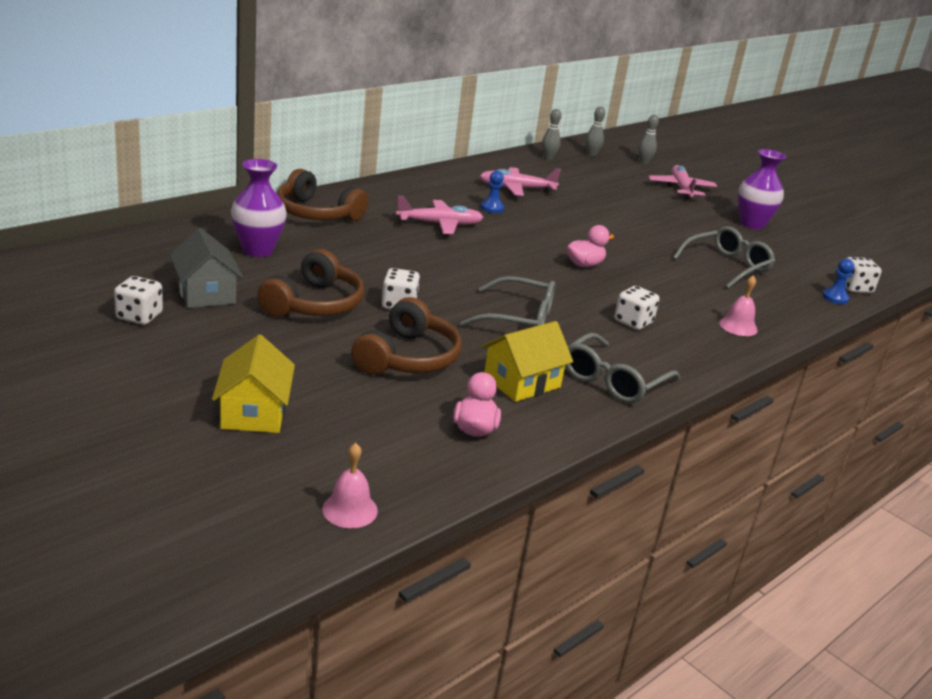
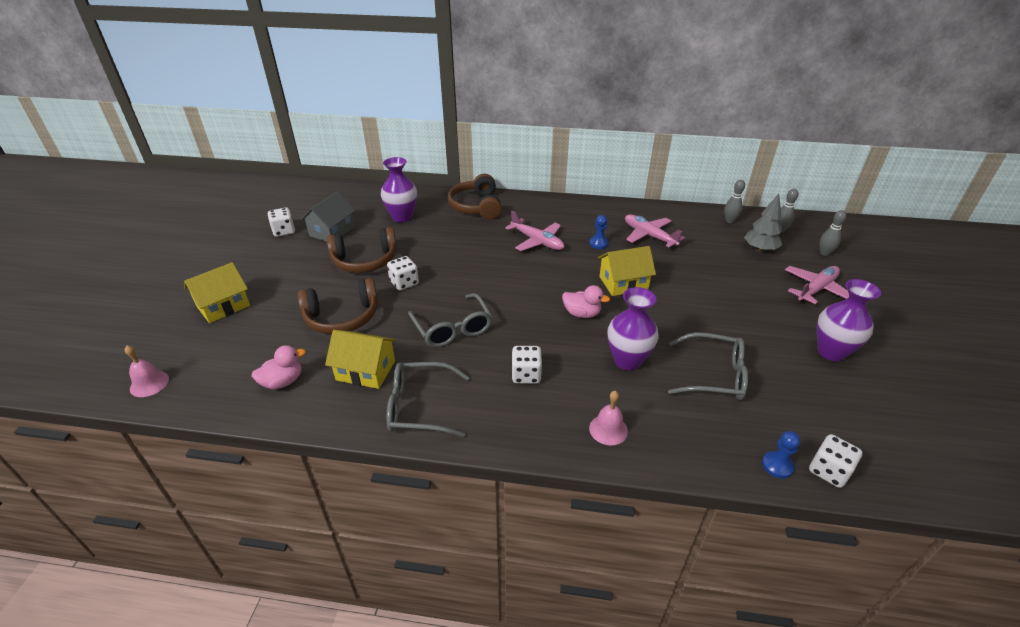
camera: 55 degrees right, 10 degrees up
(568, 231) = (623, 283): none -> yellow house
(604, 173) = (760, 249): none -> grey tree
(670, 281) = (627, 360): none -> purple vase

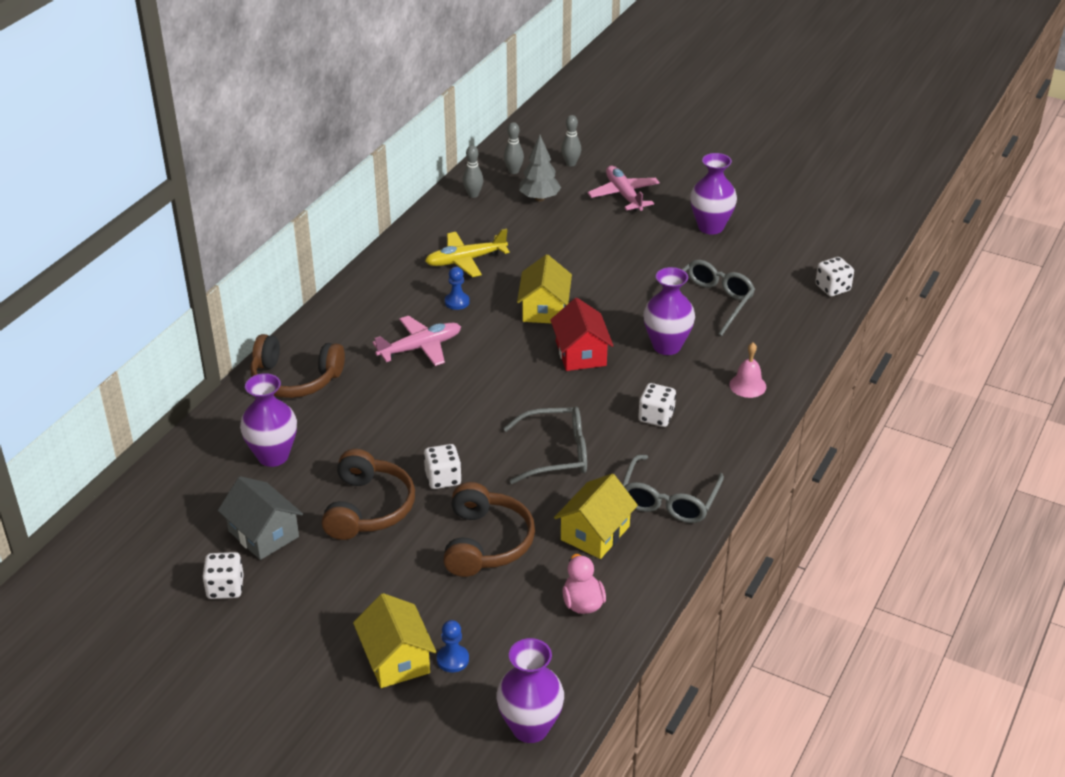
camera: 70 degrees left, 0 degrees up
(149, 383) = (530, 728): pink bell -> purple vase
(582, 314) = (581, 353): pink duck -> red house
(649, 236) = (465, 260): pink plane -> yellow plane
(777, 465) = (819, 310): blue pawn -> blue pawn (453, 659)

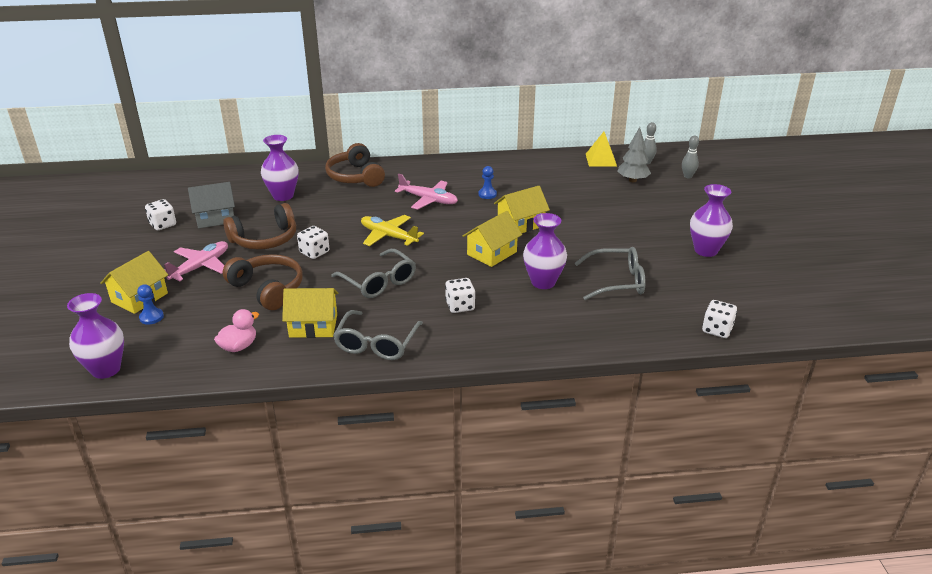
camera: 55 degrees right, 5 degrees down
(263, 534) = (215, 218): grey house -> grey house turned 60 degrees clockwise
(465, 260) = (531, 182): yellow plane -> yellow plane (388, 236)
(473, 195) = (601, 160): grey bowling pin -> yellow pyramid
(486, 543) = (268, 289): brown headphones -> brown headphones turned 105 degrees counterclockwise
(581, 353) = (492, 253): red house -> yellow house
(624, 195) = (686, 206): pink plane -> pink plane (201, 267)
(669, 499) = (376, 343): grey glasses -> grey glasses turned 60 degrees counterclockwise
(747, 385) = (543, 332): pink bell -> none

